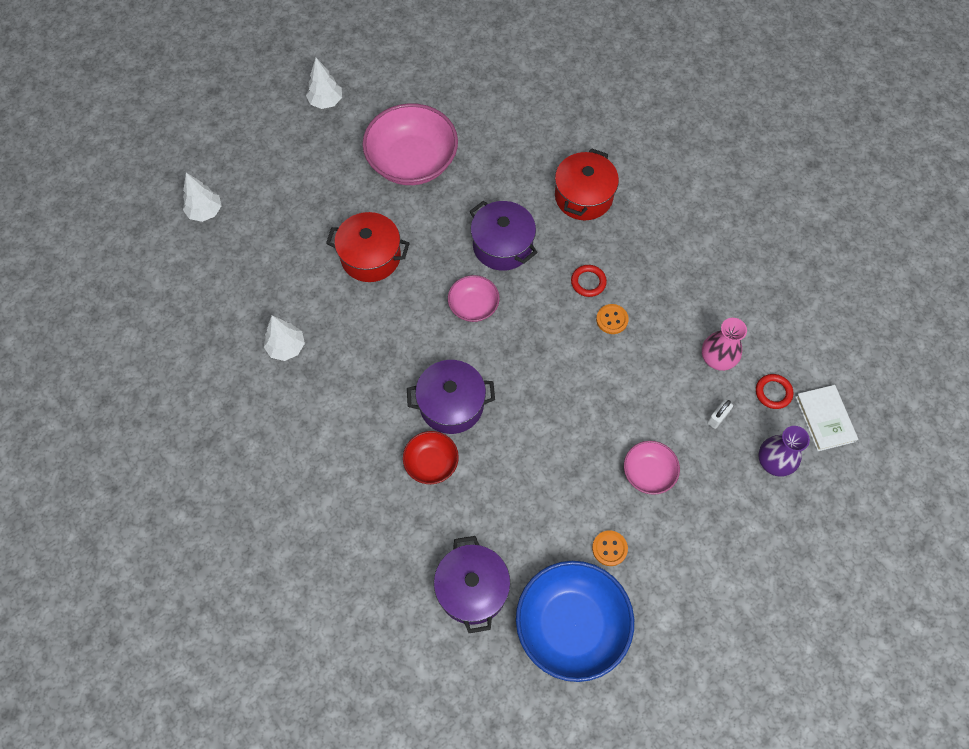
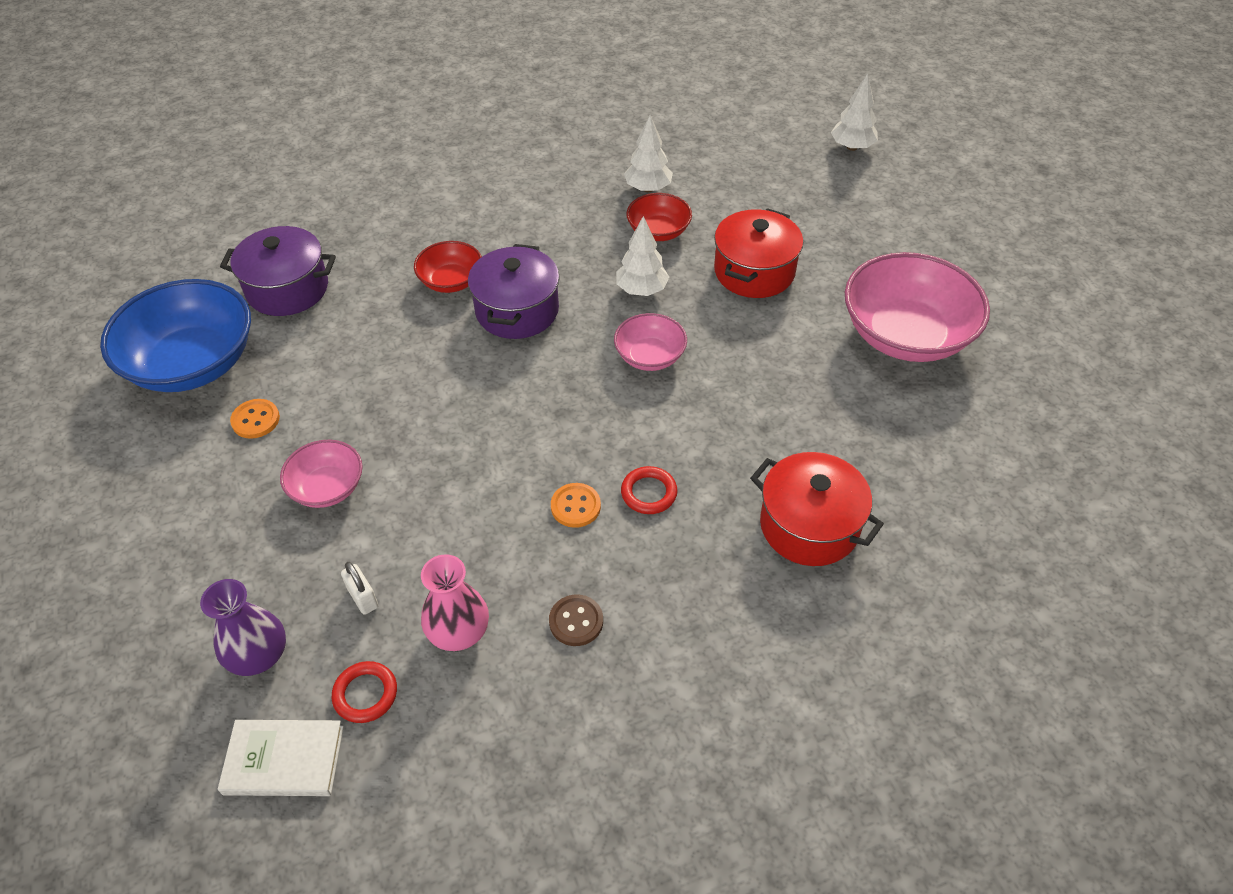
camera: 105 degrees right, 15 degrees down
(326, 101) = (1022, 264): white tree -> white tree (641, 290)
(339, 328) = (658, 231): none -> red bowl
(502, 245) = (739, 405): purple pot -> none
(688, 299) = (576, 621): none -> brown button

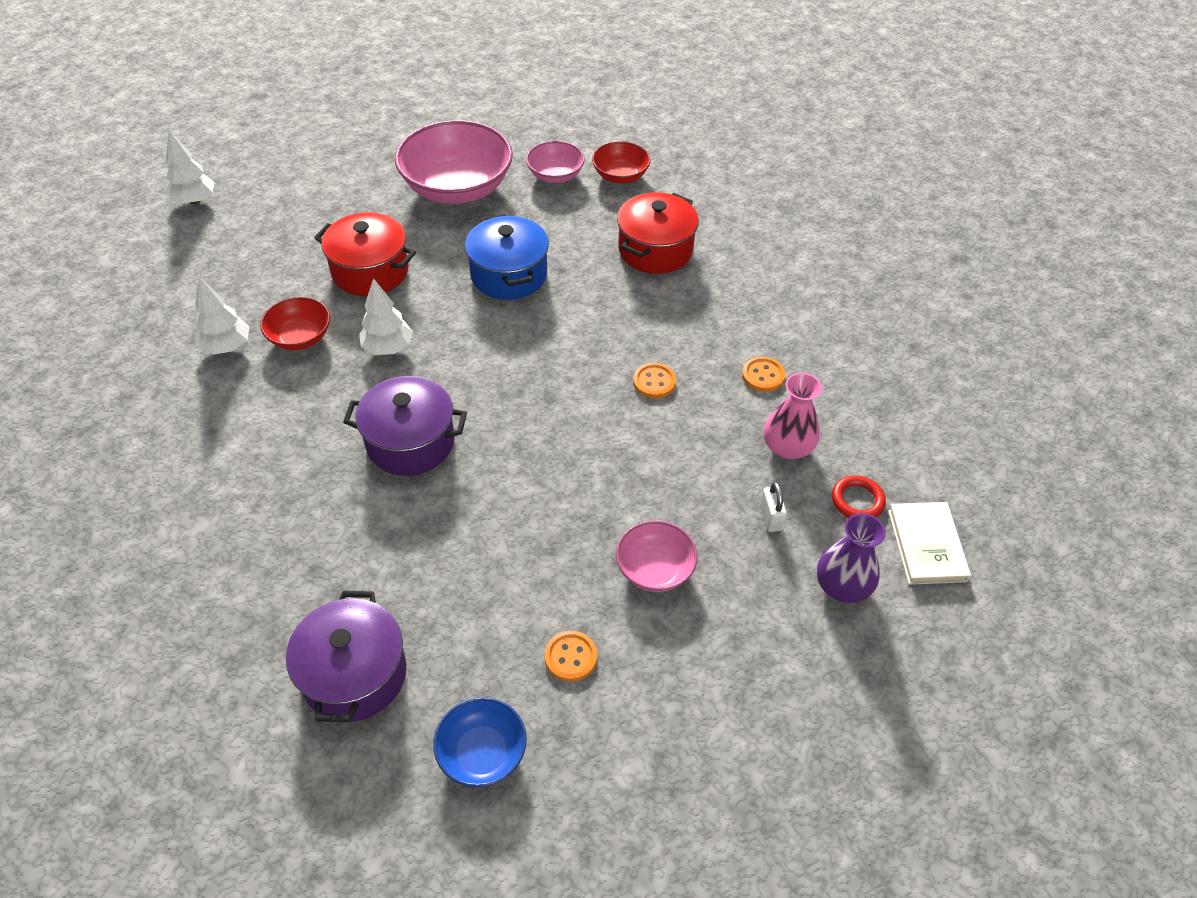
camera: 95 degrees left, 0 degrees up
(193, 363) = (482, 753): blue bowl -> blue bowl, size x0.51
(363, 598) = (770, 518): white padlock -> white padlock turned 60 degrees counterclockwise
(451, 281) = (358, 505): red bowl -> red bowl (620, 175)
(576, 621) = (763, 375): brown button -> orange button
(649, 493) = (635, 337): red ring -> none
(650, 356) = (479, 340): pink bowl -> pink bowl (555, 175)
(754, 380) = (509, 275): none -> blue pot

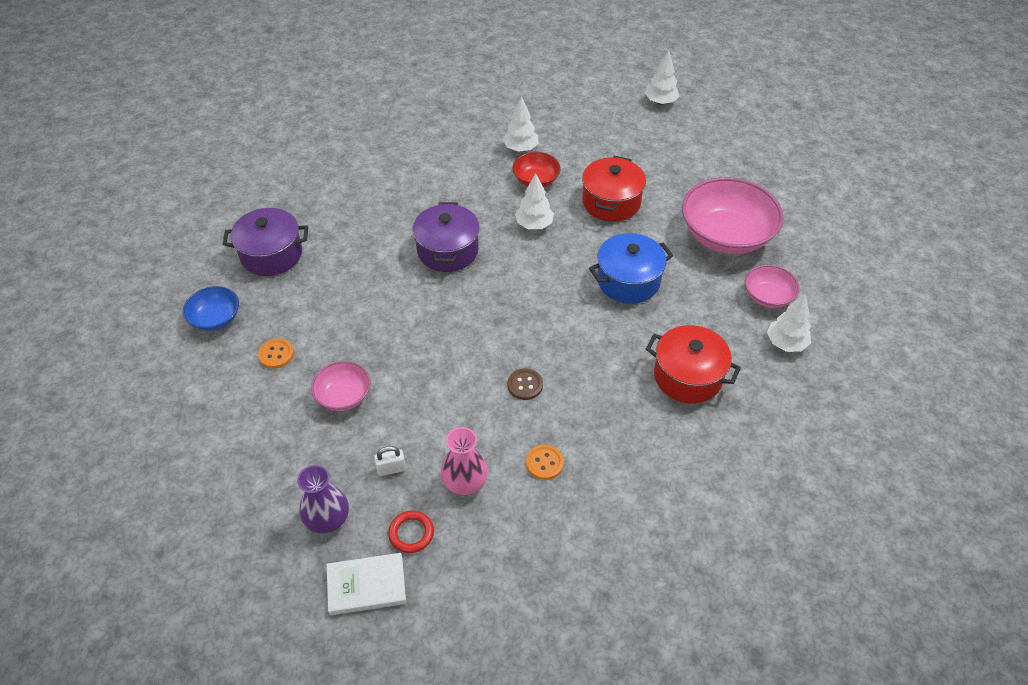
camera: 85 degrees right, 0 degrees up
(620, 175) = (785, 343): red bowl -> white tree
(654, 382) = (525, 385): orange button -> brown button

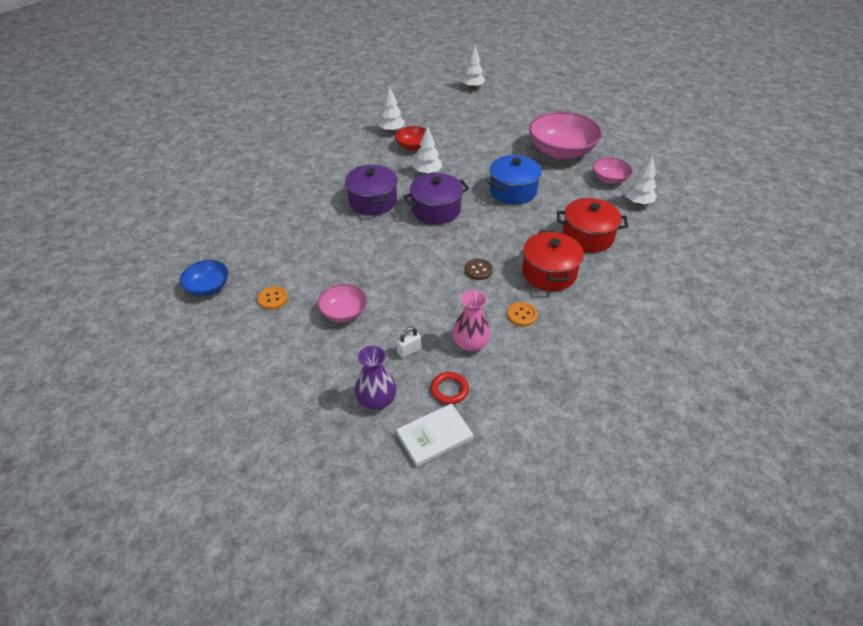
camera: 20 degrees left, 5 degrees down
(271, 254) = (234, 234): purple pot -> purple pot (436, 210)
(611, 202) = (473, 148): red pot -> red pot (549, 273)

